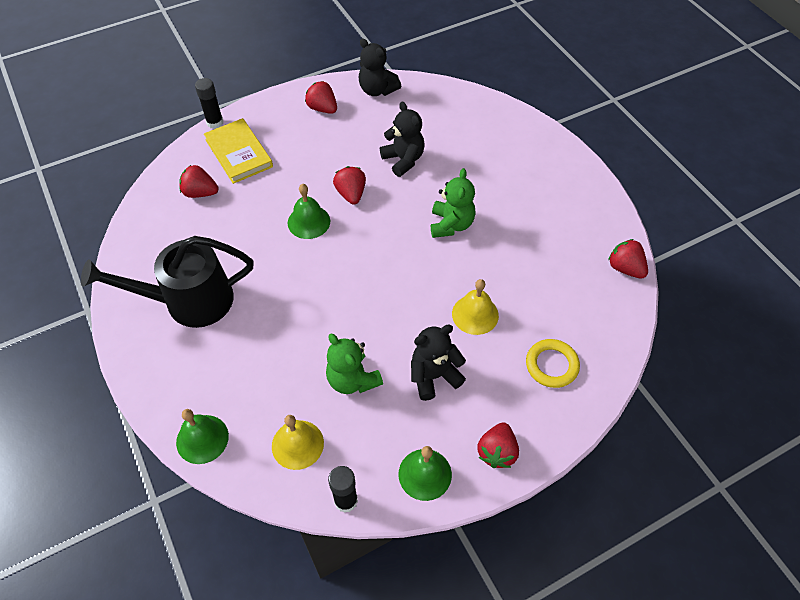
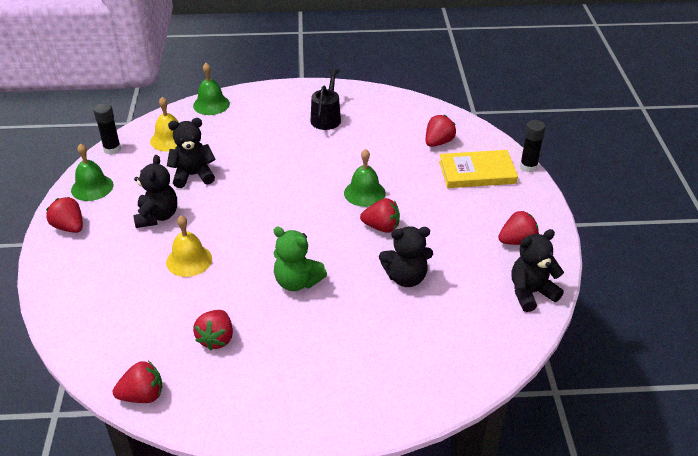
camera: 115 degrees right, 15 degrees down
(188, 301) = (326, 118): black watering can -> black watering can, size x0.57
(352, 380) = (193, 175): green teddy bear -> black teddy bear
(543, 249) = (216, 339): none -> red strawberry
(551, 365) = (101, 288): yellow ring -> none

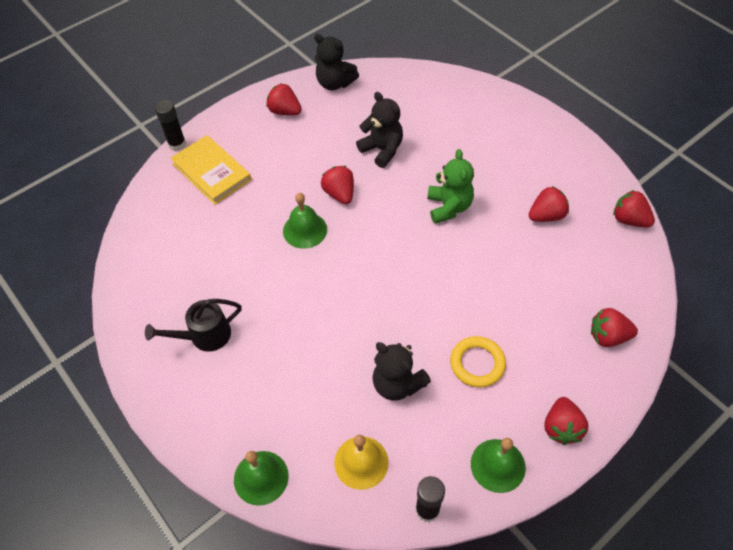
camera: 125 degrees left, 15 degrees up
(157, 216) = (477, 363): black teddy bear -> yellow ring
(189, 260) = (499, 293): yellow bell -> none
(438, 142) = (183, 220): red strawberry -> red strawberry (608, 336)

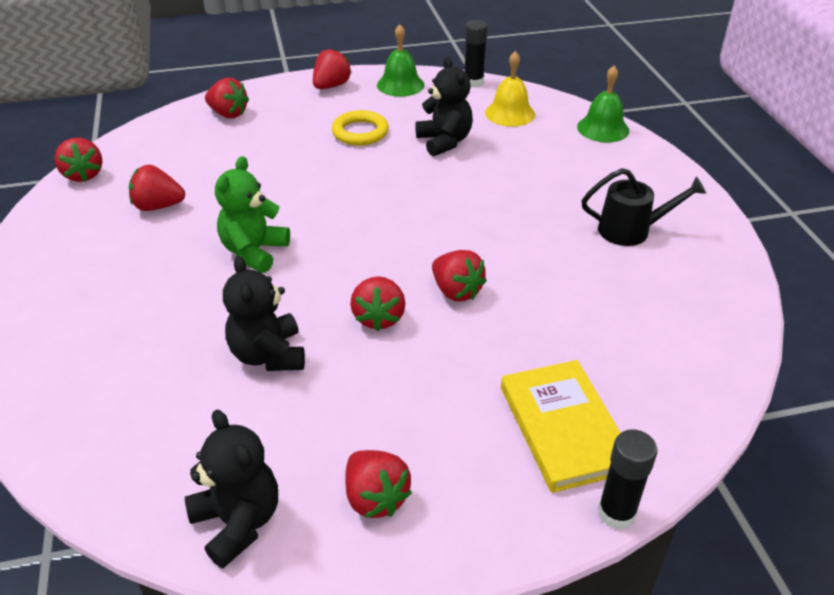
camera: 155 degrees left, 15 degrees down
(305, 230) = (456, 291): green bell -> red strawberry

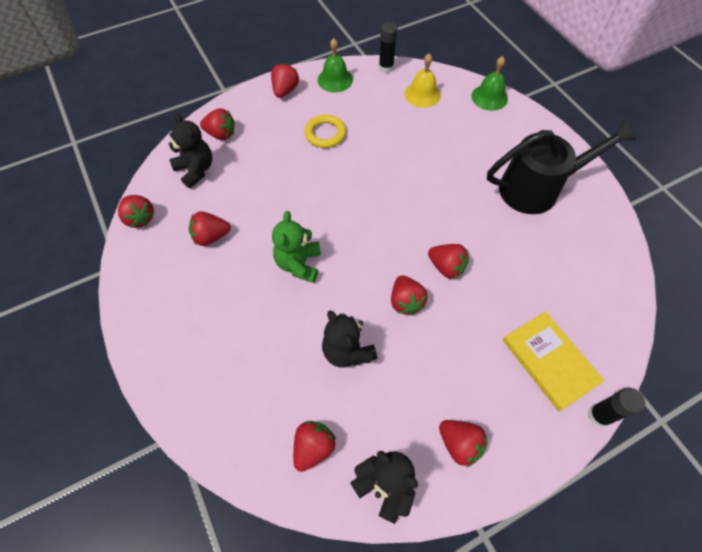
camera: 15 degrees left, 20 degrees up
(161, 453) = (313, 447): none -> red strawberry
(444, 142) = (388, 131): black teddy bear -> black teddy bear (196, 170)
(631, 230) = (537, 188): black watering can -> black watering can, size x1.74

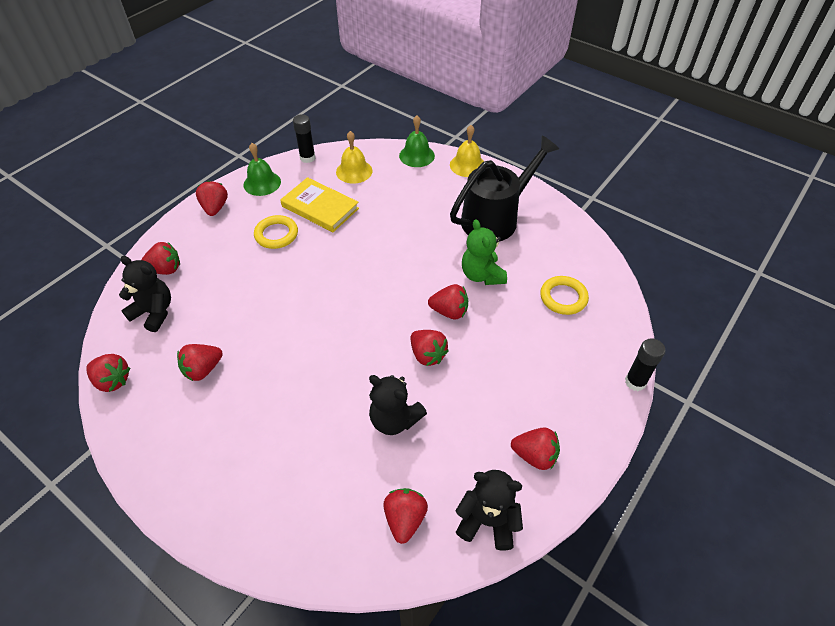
camera: 25 degrees left, 10 degrees down
(299, 264) = (308, 361): green teddy bear -> green teddy bear (482, 275)
(535, 123) = (467, 165): none -> yellow bell
(549, 361) = (575, 355): yellow book -> yellow book (320, 207)
(566, 297) = (563, 297): none -> yellow ring

